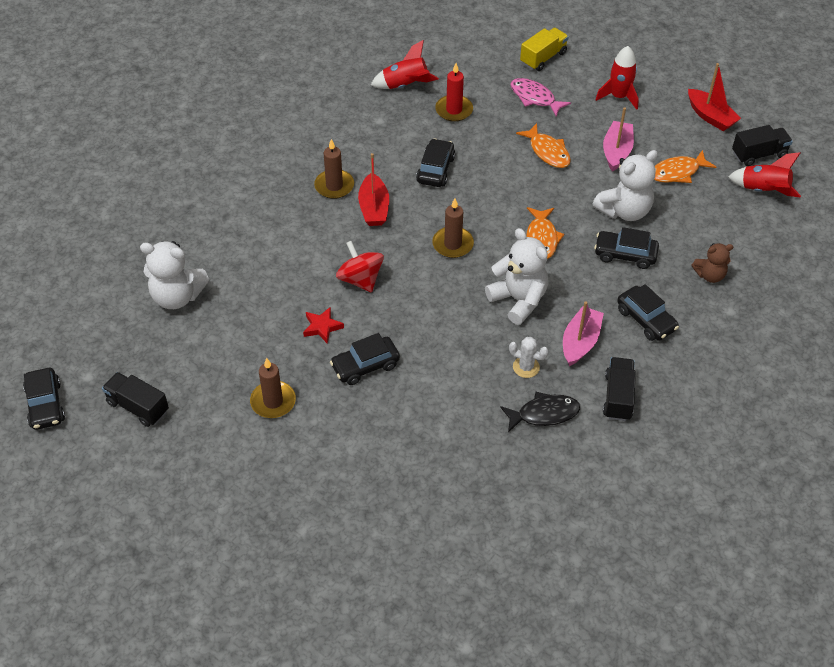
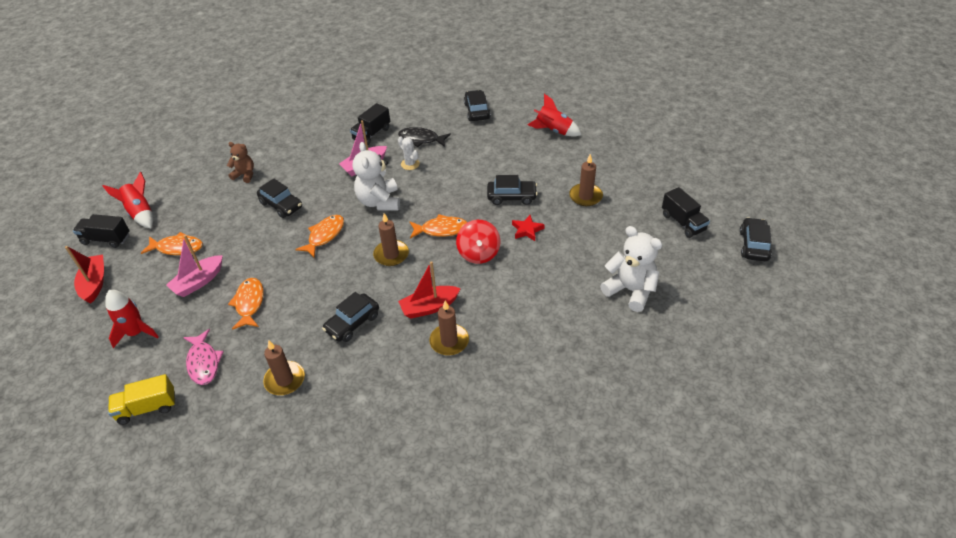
camera: 150 degrees left, 5 degrees down
(374, 208) = (429, 307): red boat -> red boat turned 135 degrees counterclockwise
(405, 85) = (304, 432): red rocket -> red rocket (554, 131)
(420, 292) = (441, 229): none -> orange fish
(454, 110) = (285, 380): red candle -> brown candle
(624, 211) = (247, 234): white teddy bear -> none
(646, 319) = (312, 164): black car -> black car (477, 111)

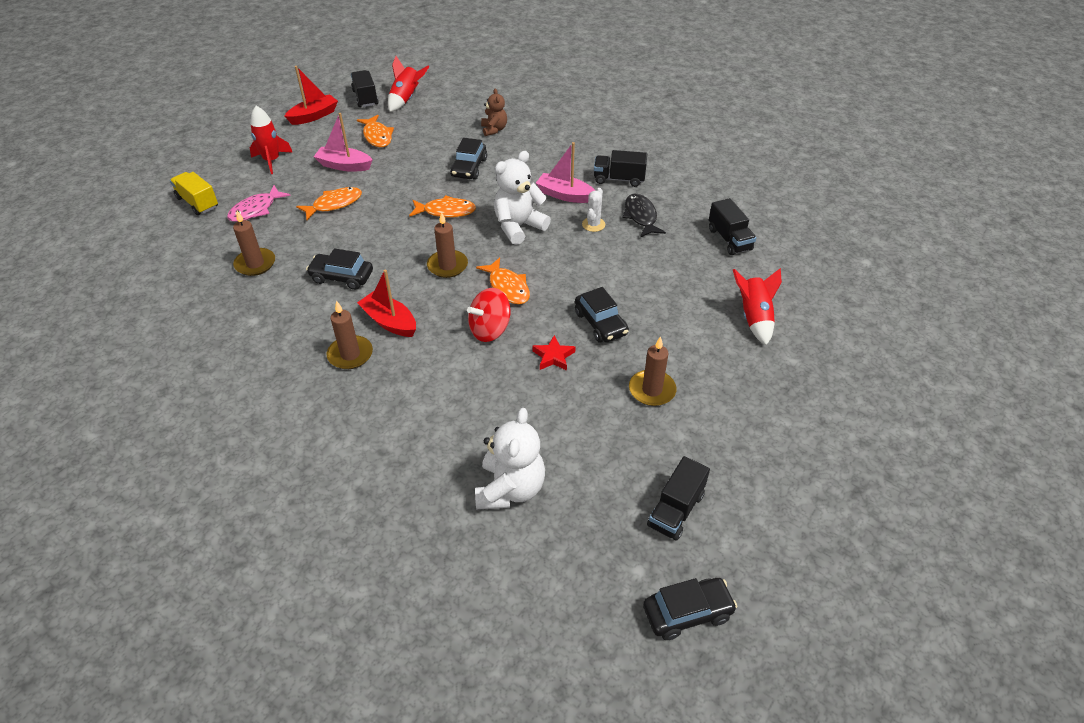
camera: 60 degrees right, 0 degrees up
(477, 111) = (729, 239): black car -> black truck

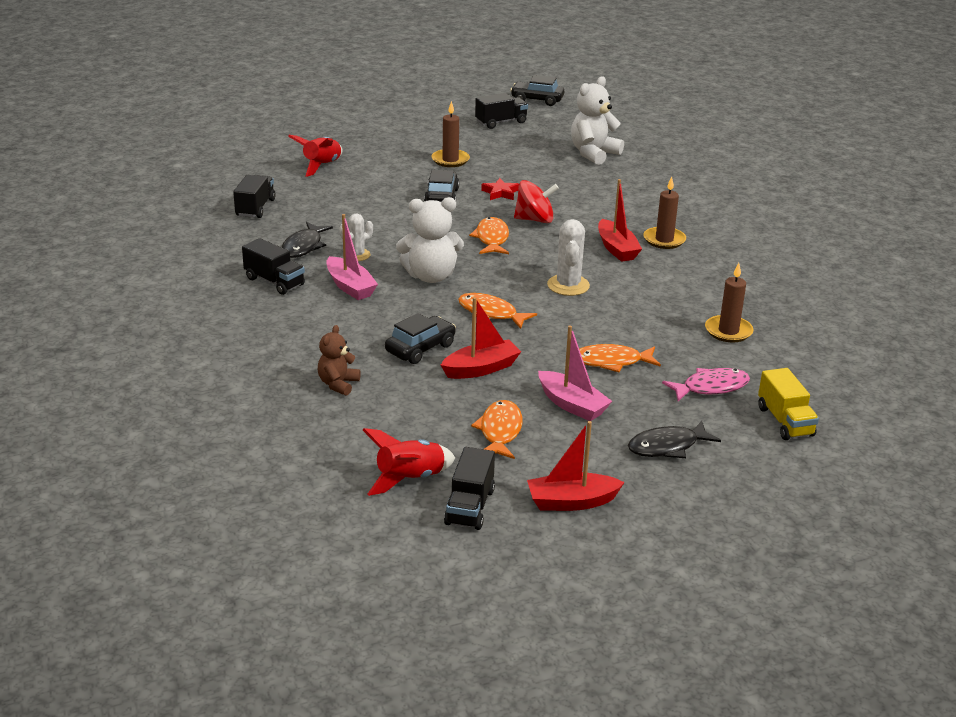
camera: 150 degrees left, 15 degrees down
(272, 161) = (667, 447): red rocket -> black fish
(342, 277) = (642, 292): black car -> none
(406, 260) = (568, 285): none -> white cactus
(418, 168) = (481, 369): none -> red boat
(447, 266) = (532, 269): brown candle -> none

